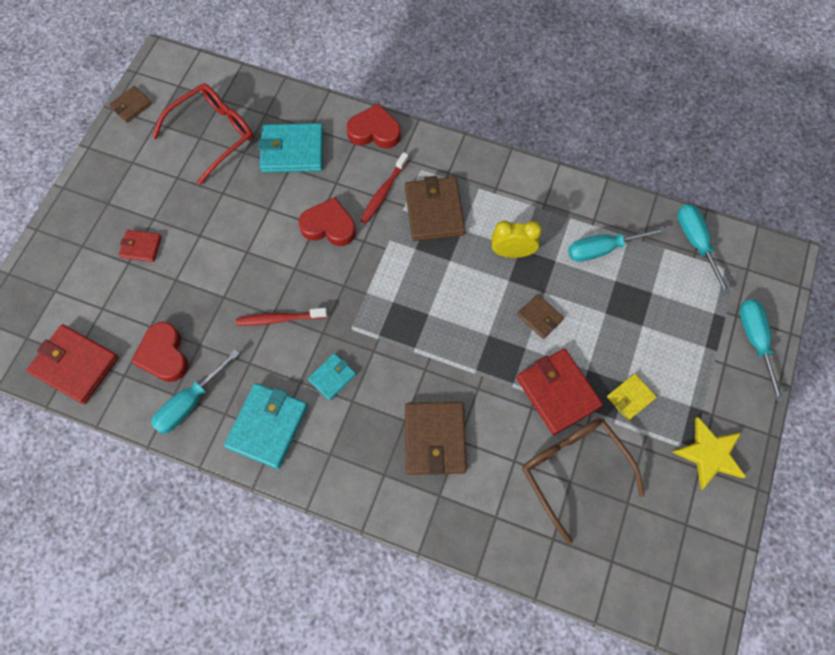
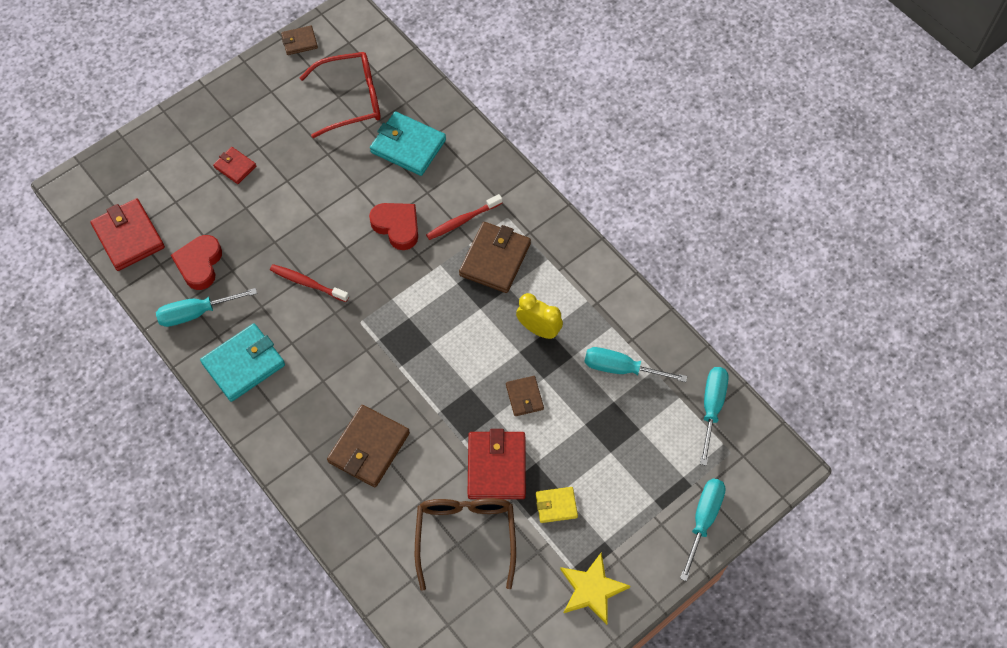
camera: 30 degrees right, 5 degrees down
(332, 377) = (319, 353): turquoise wallet -> none
(374, 131) = (489, 163): red heart -> none

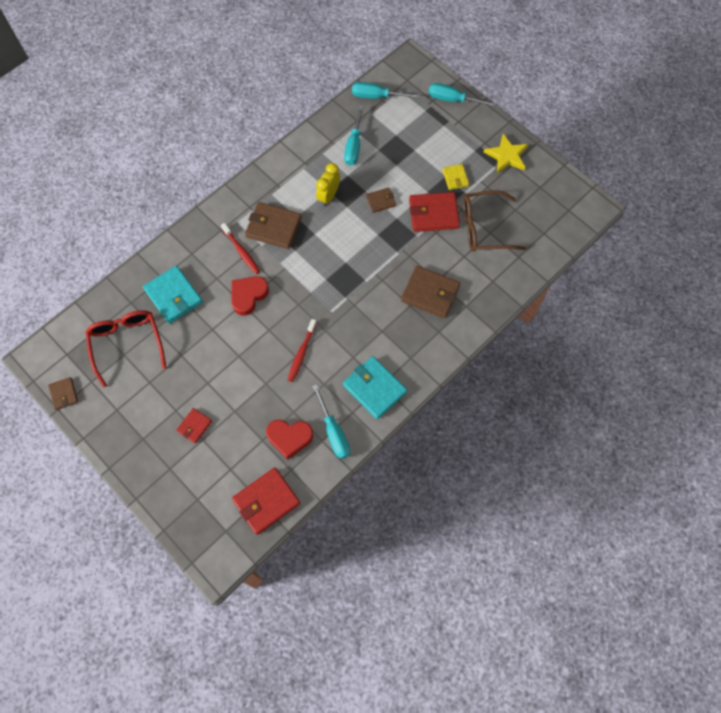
camera: 95 degrees left, 5 degrees up
(408, 146) = (174, 296): turquoise wallet -> turquoise wallet turned 60 degrees counterclockwise

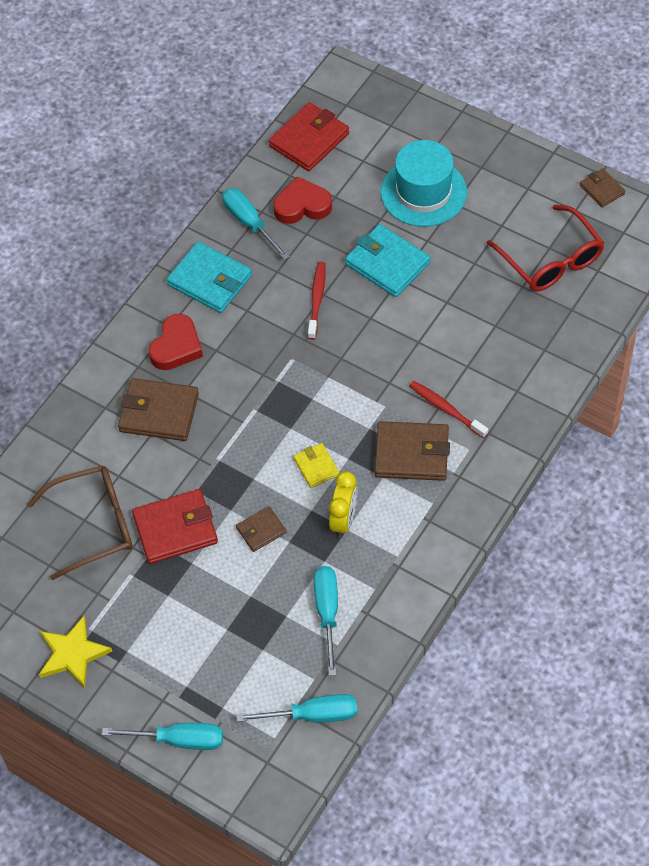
camera: 170 degrees right, 10 degrees down
(174, 296) = (516, 330): turquoise wallet -> turquoise wallet (387, 263)
(194, 426) = (423, 192): red wallet -> turquoise hat
(248, 296) = (413, 353): red heart -> red heart (176, 347)
(455, 178) = (151, 595): yellow wallet -> yellow wallet (316, 467)

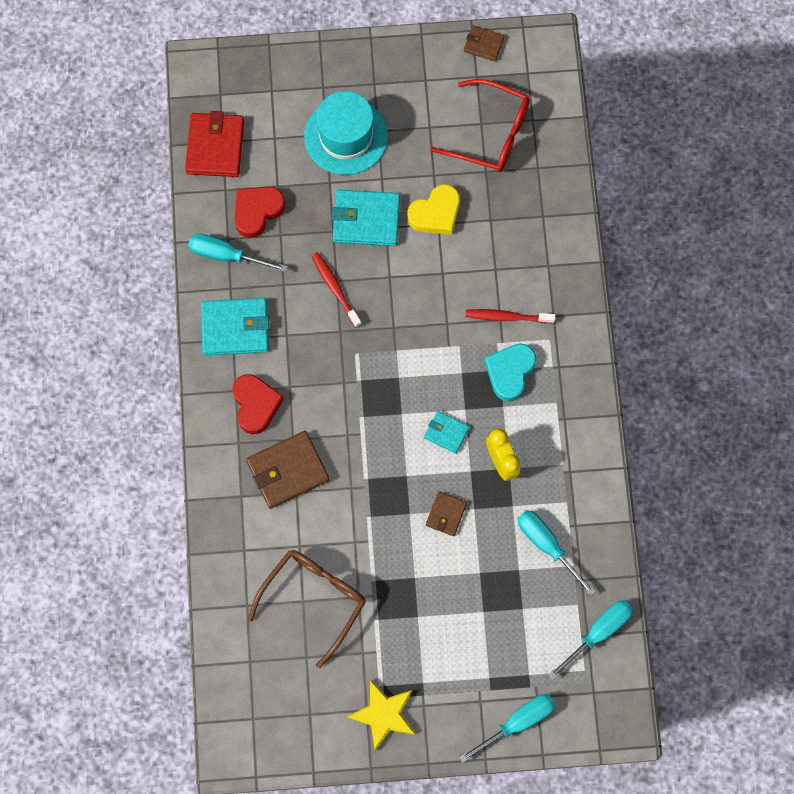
camera: 40 degrees left, 15 degrees up
(175, 529) = (379, 559): red wallet -> none
(316, 467) = (446, 433): yellow wallet -> turquoise wallet
(412, 453) = (510, 372): brown wallet -> turquoise heart
(451, 293) = (435, 213): none -> yellow heart

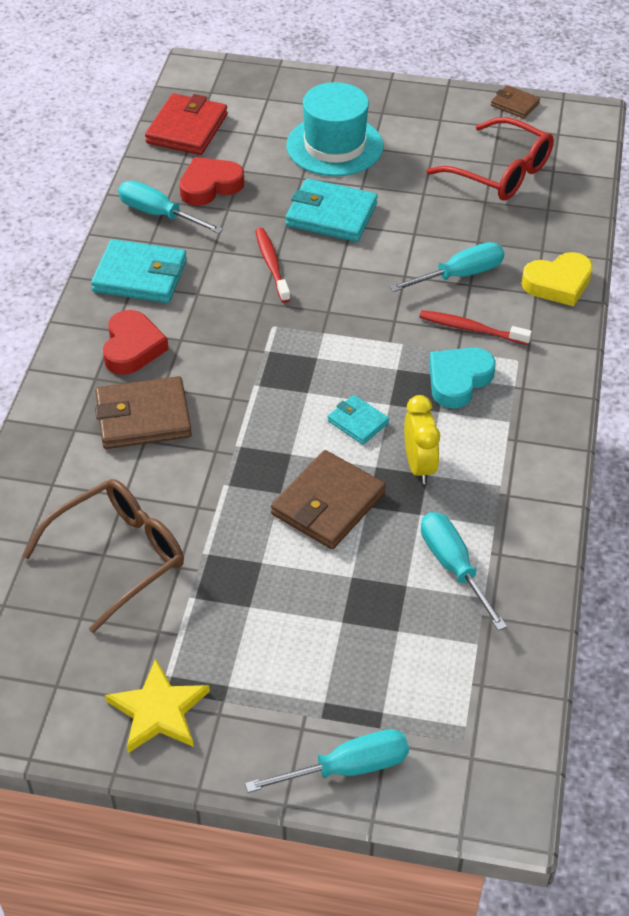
camera: 15 degrees right, 25 degrees down
(435, 213) = (414, 224): yellow heart -> yellow heart (558, 283)
(446, 514) = (328, 504): brown wallet -> brown wallet, size x1.82
(599, 632) = (499, 684): turquoise screwdriver -> turquoise screwdriver (460, 275)

